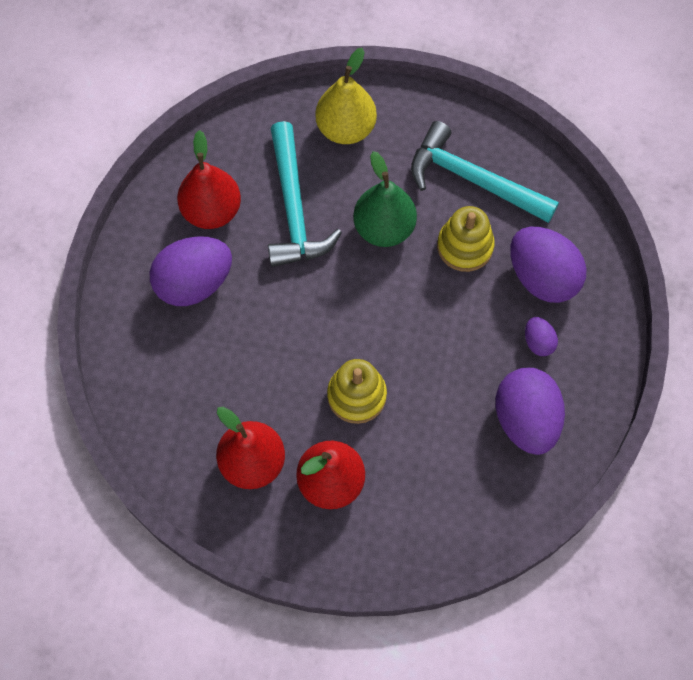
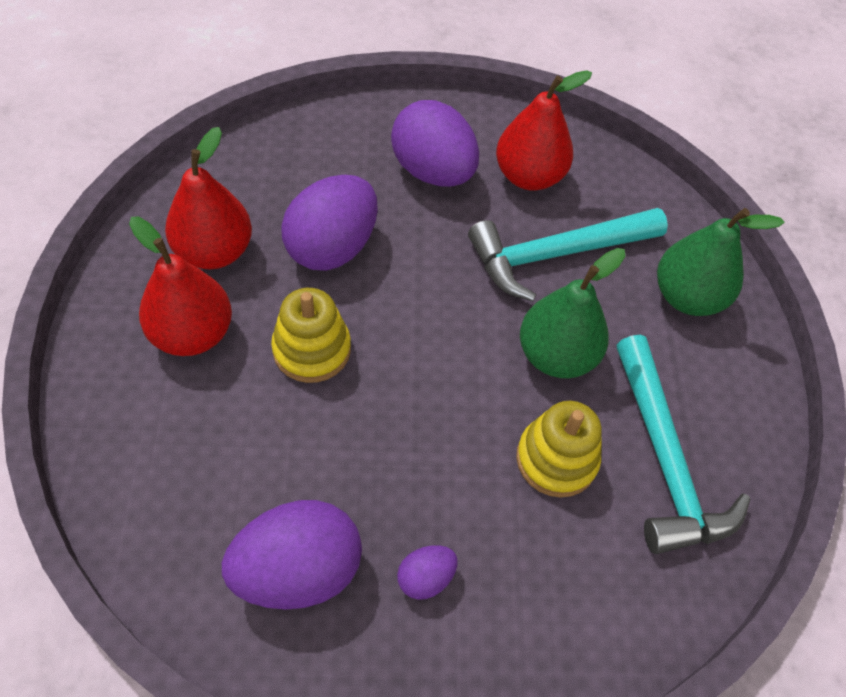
camera: 75 degrees right, 10 degrees down
(346, 128) = (687, 297): yellow pear -> green pear
(473, 180) = (665, 460): turquoise hammer -> turquoise hammer turned 150 degrees clockwise
(542, 277) = (534, 574): purple egg -> purple egg (332, 247)

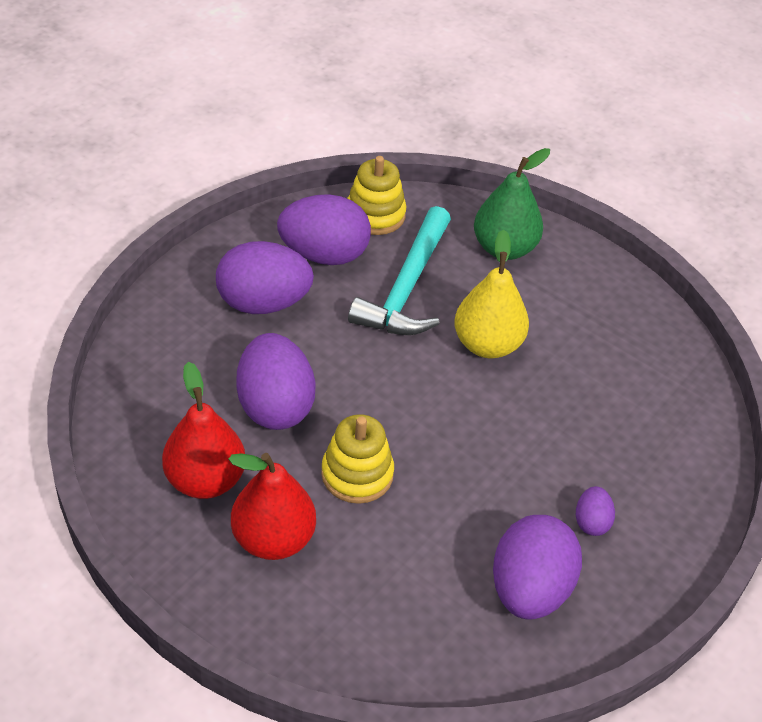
camera: 50 degrees left, 10 degrees down
(529, 176) = (324, 255): red pear -> purple egg
(556, 355) = (487, 344): green pear -> yellow pear
(556, 459) = (564, 398): yellow stacking toy -> yellow stacking toy (375, 215)
(665, 460) = (610, 346): turquoise hammer -> none

